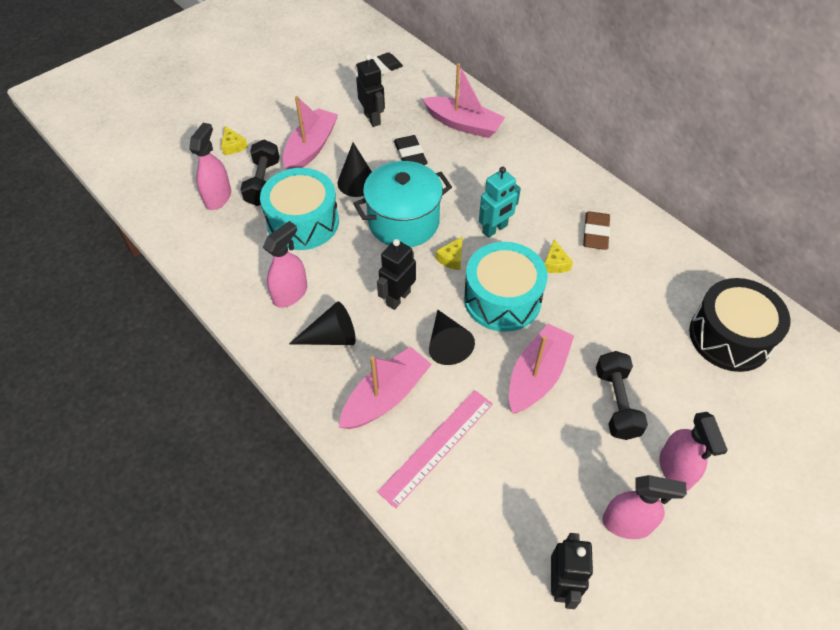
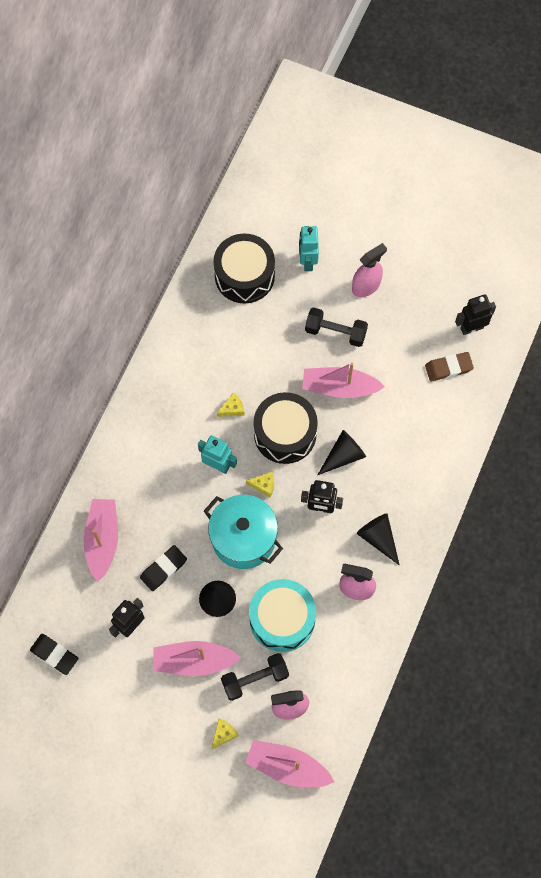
camera: 115 degrees left, 15 degrees up
(386, 396) = (405, 477): pink boat -> pink boat (287, 766)
(437, 446) = (424, 429): pink ruler -> none
(502, 299) = (285, 434): turquoise drum -> black drum
(595, 233) = (187, 389): brown eraser -> brown eraser (448, 368)
(616, 403) = (335, 332): black dumbbell -> black dumbbell turned 45 degrees clockwise
(627, 523) = (416, 303): pink spray bottle -> none
(734, 413) = (307, 261): none -> turquoise robot

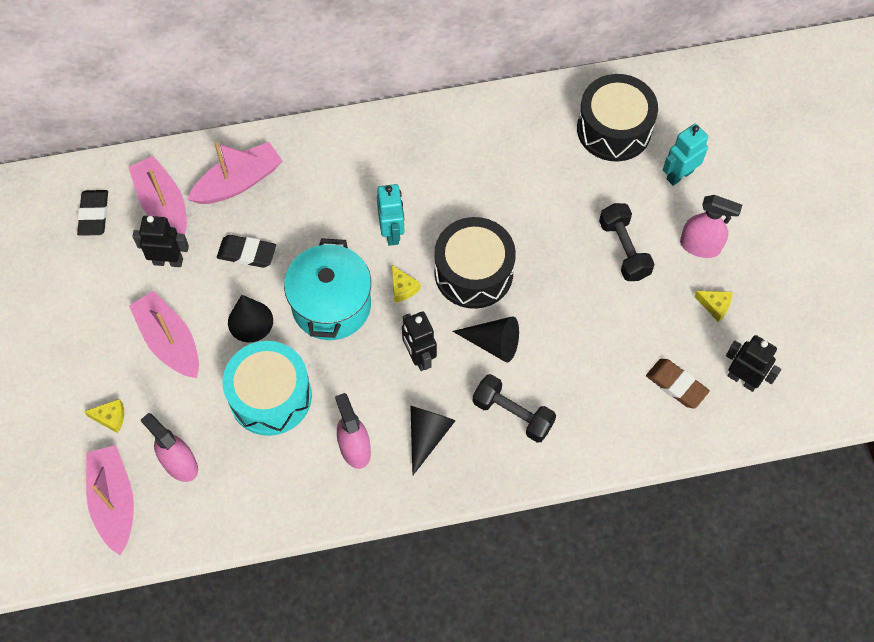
camera: 55 degrees right, 5 degrees down
(232, 408) = (462, 208): yellow cheese -> yellow cheese (715, 306)
(255, 679) = (188, 410): black dumbbell -> black dumbbell (513, 414)
(339, 387) = (565, 291): pink boat -> pink boat (163, 205)

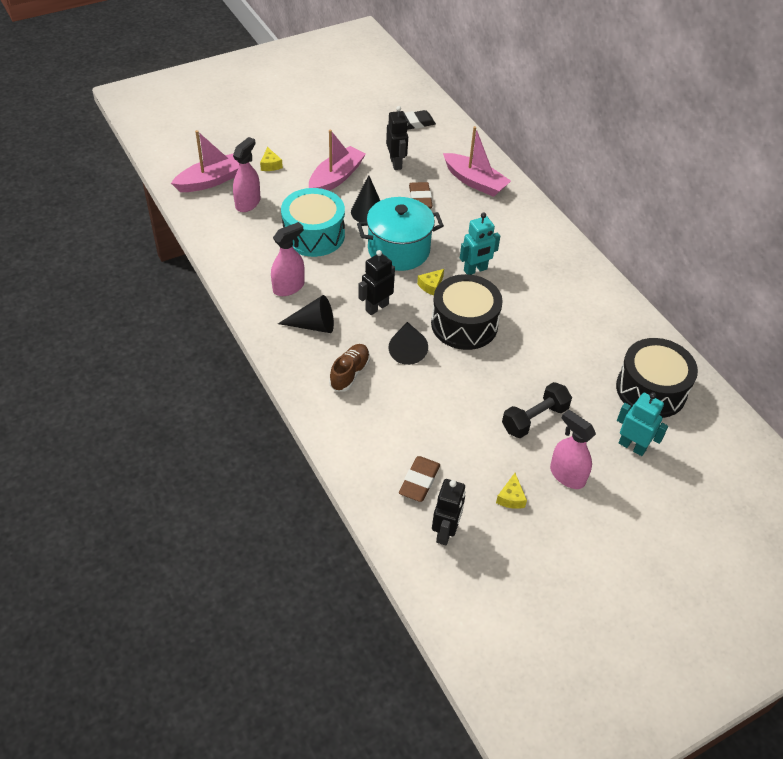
camera: 70 degrees right, 15 degrees down
(163, 205) = (438, 151): pink boat -> none
(247, 253) = (420, 198): black eraser -> brown eraser
(513, 414) = (350, 373): black dumbbell -> brown shoe
(700, 246) = (567, 475): pink spray bottle -> pink spray bottle turned 135 degrees clockwise

